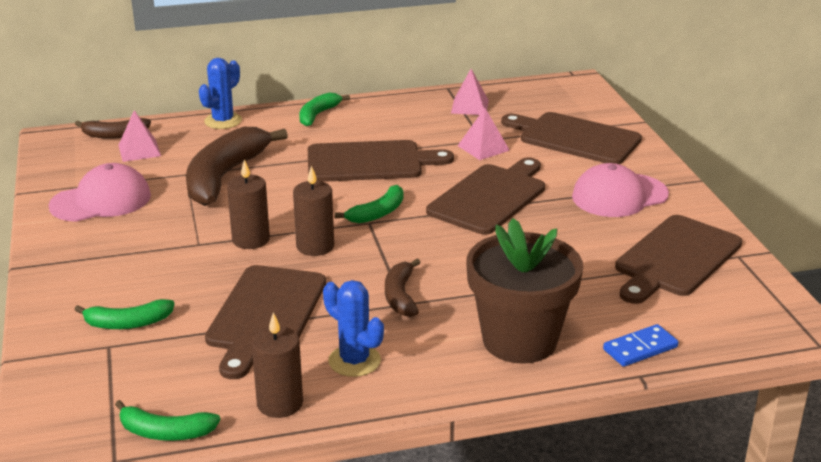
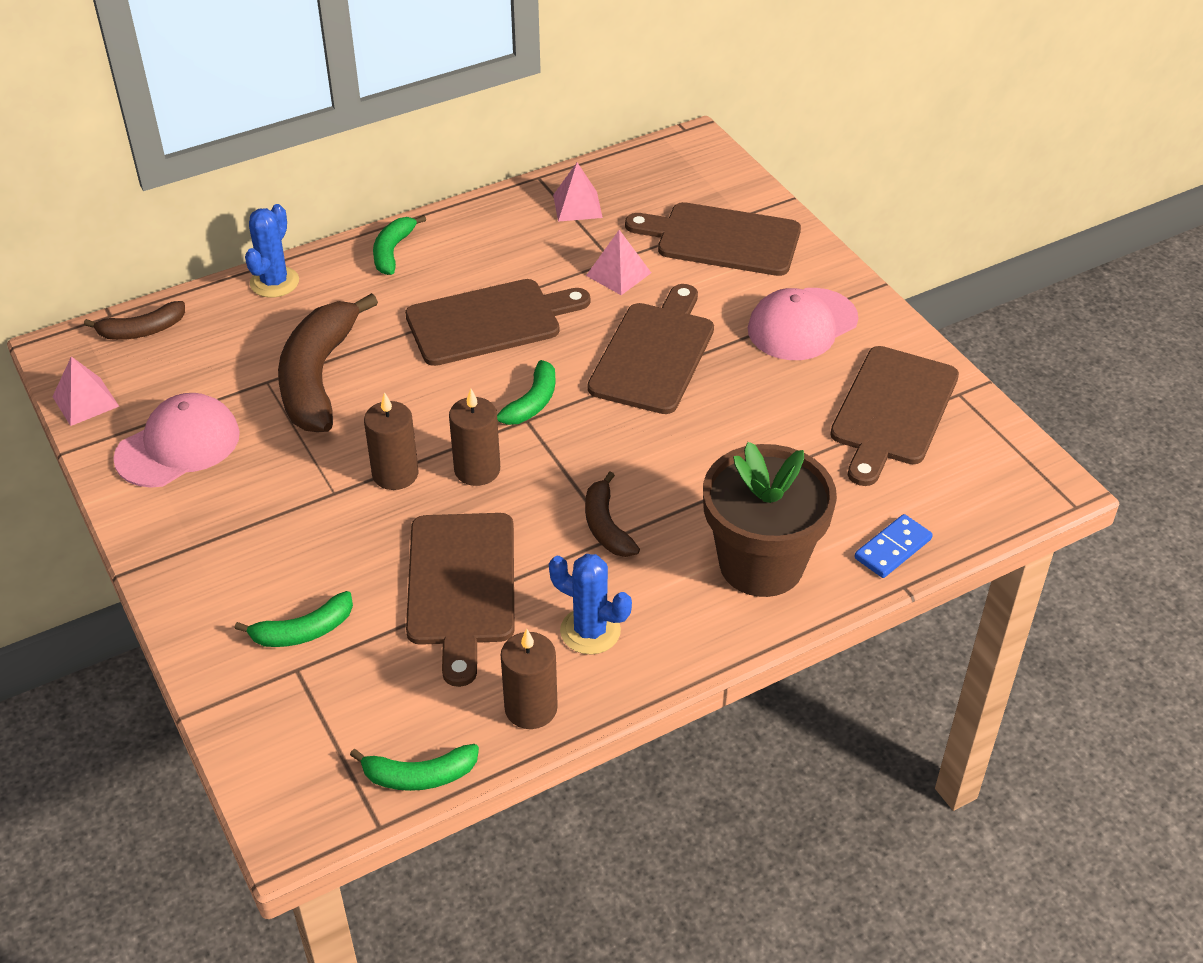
camera: 15 degrees left, 15 degrees up
(139, 150) = (187, 352): pink pyramid -> pink pyramid (85, 401)

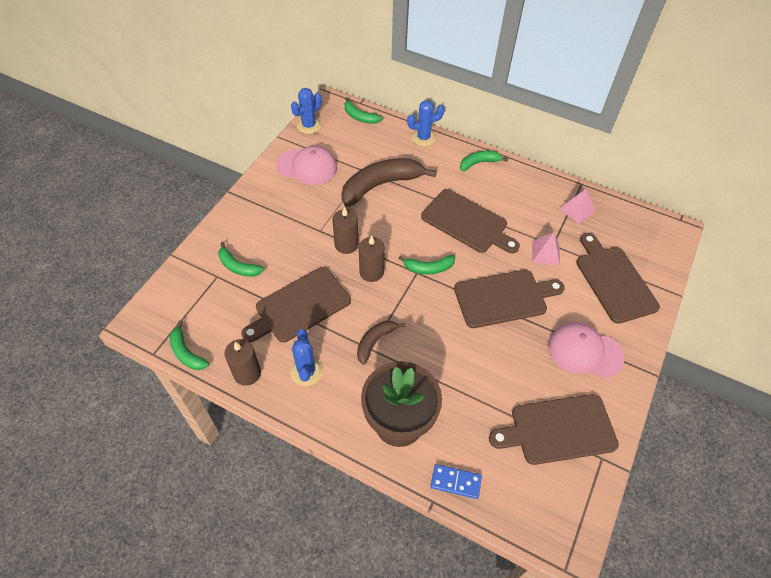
camera: 55 degrees right, 10 degrees up
(85, 401) = (309, 125): pink pyramid -> blue cactus
(142, 330) = (360, 117): brown banana -> green banana

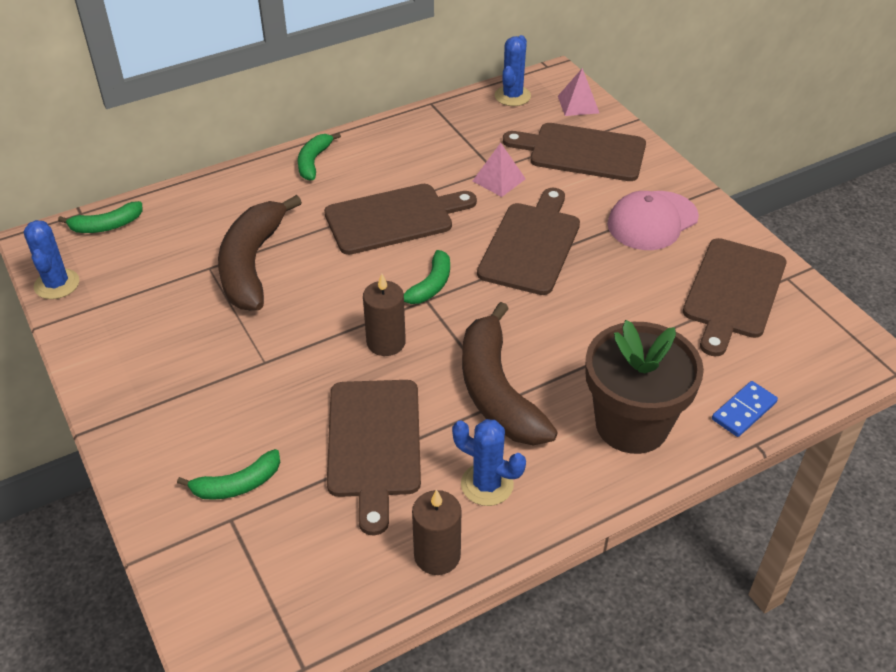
camera: 55 degrees left, 10 degrees down
(186, 352) = (339, 619): green banana -> none
(307, 166) = (133, 322): pink cap -> none
(346, 245) = (316, 346): brown candle -> none
(375, 342) = (497, 391): brown banana -> brown banana, size x1.93
(423, 138) = (216, 186): blue cactus -> blue cactus (512, 96)
(577, 209) = (463, 126): pink pyramid -> pink pyramid (578, 104)

